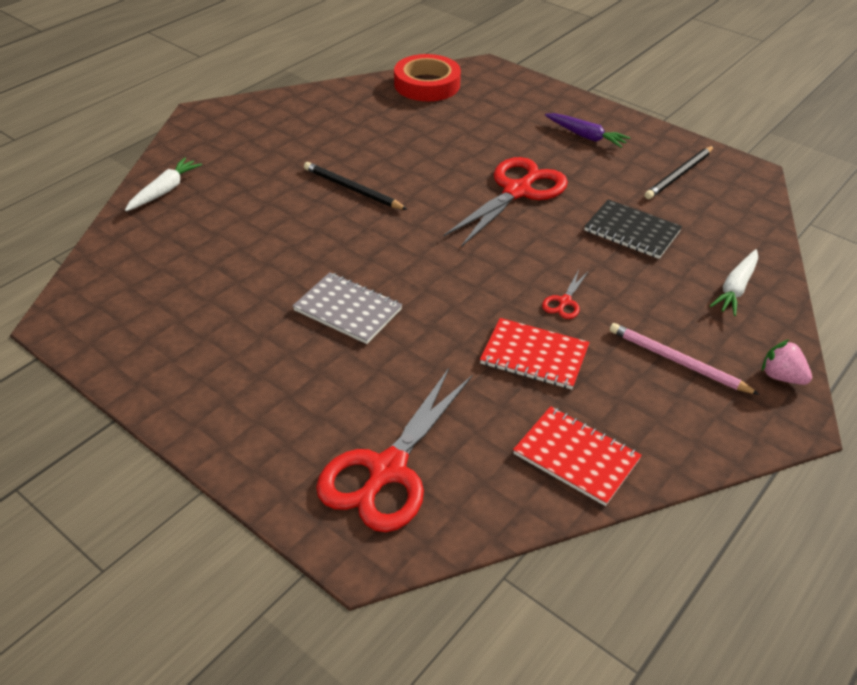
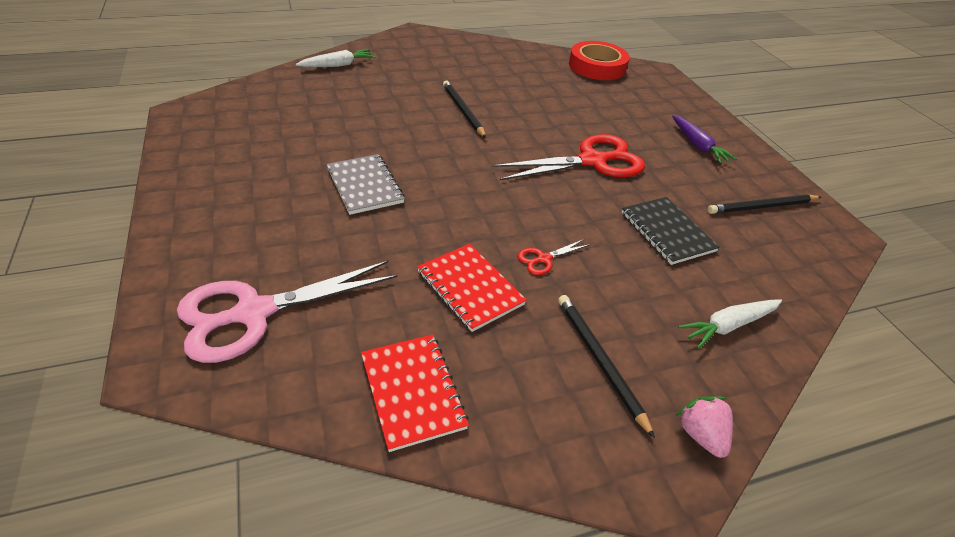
camera: 30 degrees right, 0 degrees up
(387, 470) = (253, 313): red scissors -> pink scissors
(677, 361) = (599, 361): pink pencil -> black pencil

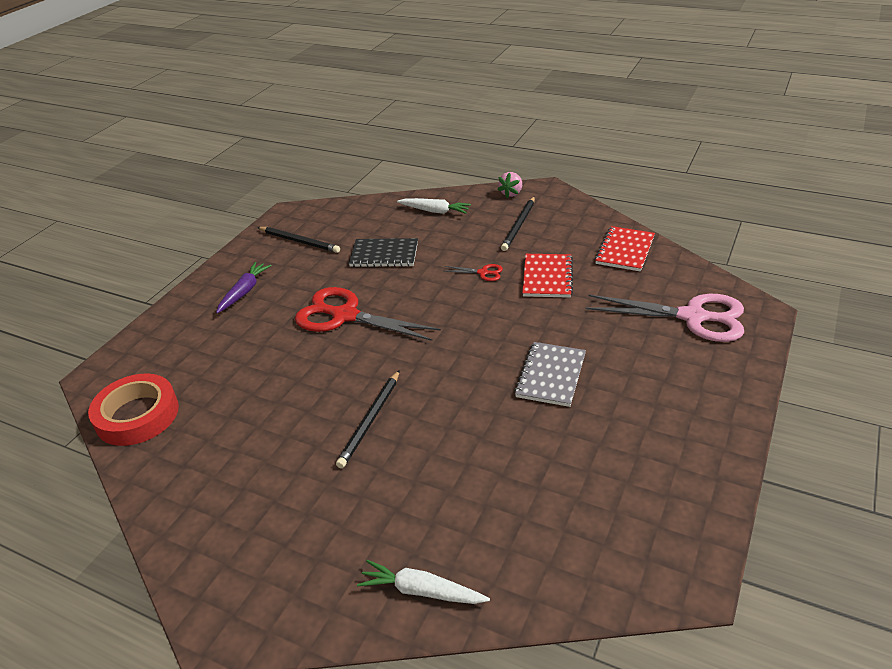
camera: 130 degrees left, 5 degrees down
(667, 232) = (384, 254): black notebook -> black notebook turned 75 degrees clockwise

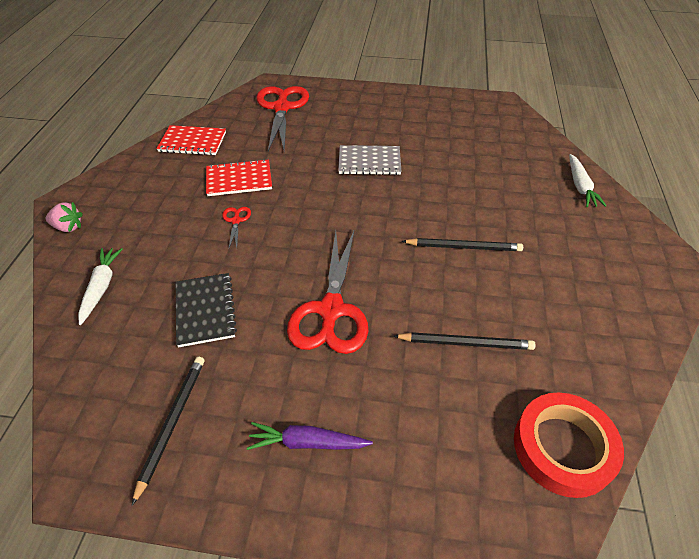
camera: 110 degrees left, 10 degrees up
(519, 225) = (144, 210): black pencil -> black pencil (465, 343)
(693, 317) = (282, 108): pink scissors -> red scissors

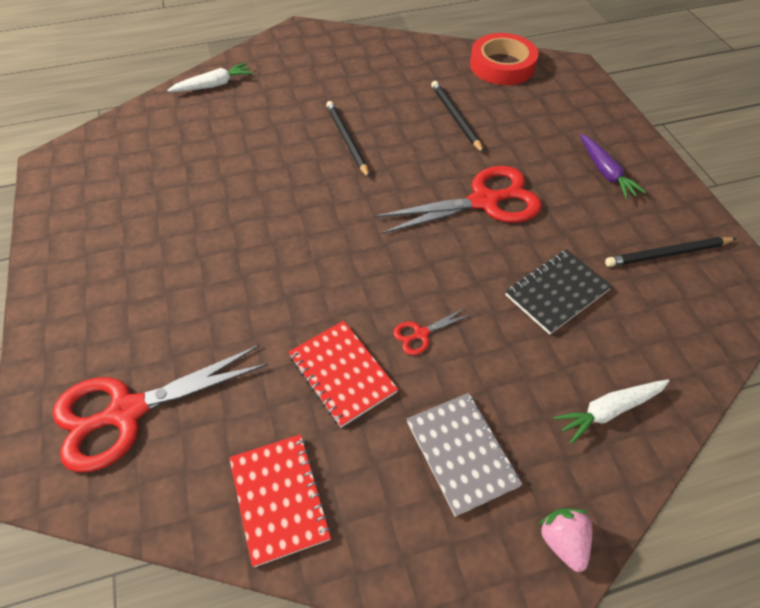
camera: 115 degrees left, 5 degrees up
(369, 162) = (238, 248): grey notebook -> grey notebook (461, 453)

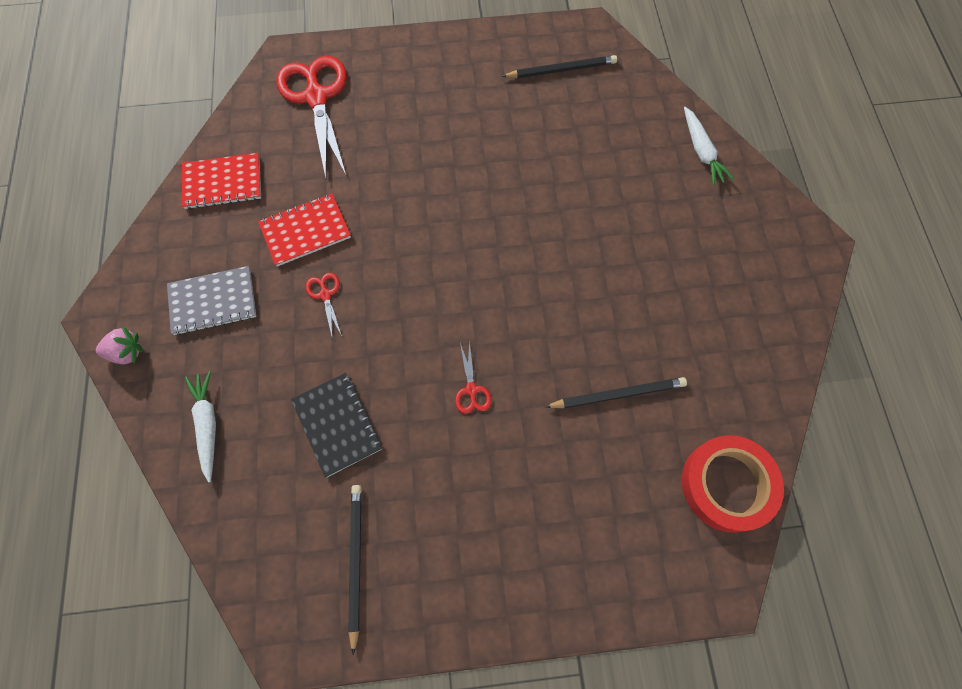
camera: 100 degrees right, 15 degrees up
(347, 140) = (591, 271): black pencil -> black pencil (561, 70)
(484, 201) = (471, 390): red scissors -> red scissors, size x0.43
(605, 172) = (494, 545): purple carrot -> none

